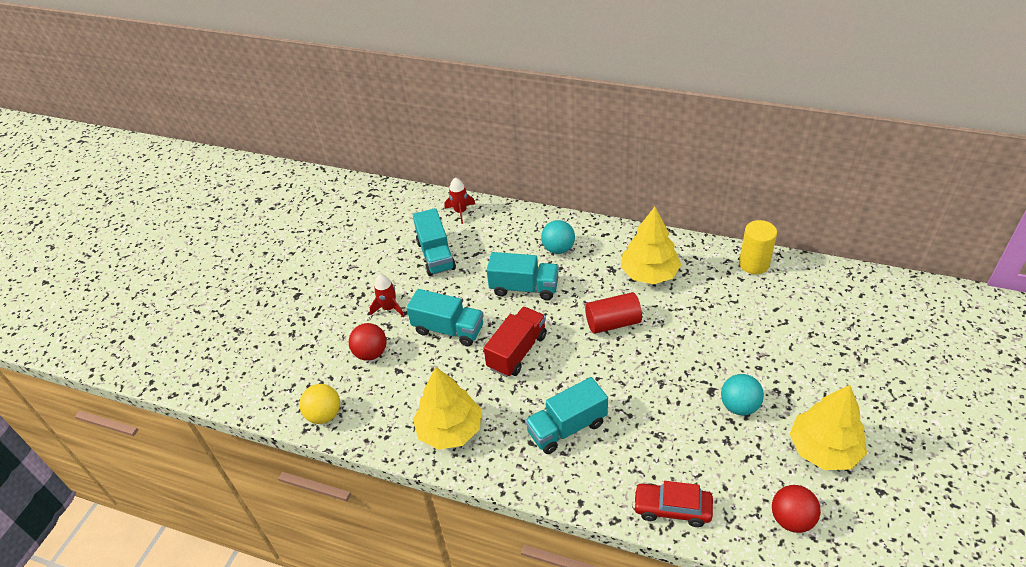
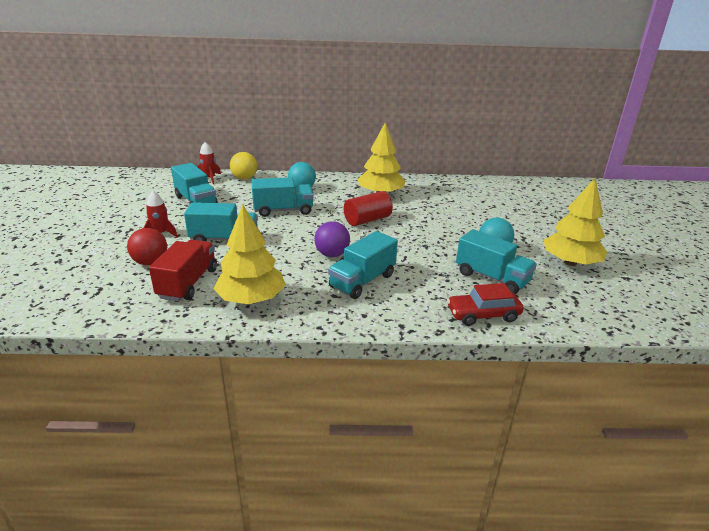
camera: 25 degrees left, 15 degrees down
(324, 415) = (109, 309): yellow ball -> yellow ball (244, 178)
(517, 351) = (294, 244): red truck -> red truck (188, 283)
(551, 377) = (332, 254): none -> purple ball
(712, 454) = (492, 278): none -> turquoise truck
(754, 264) = (452, 183): yellow cylinder -> none
(791, 519) = (579, 304): red ball -> none

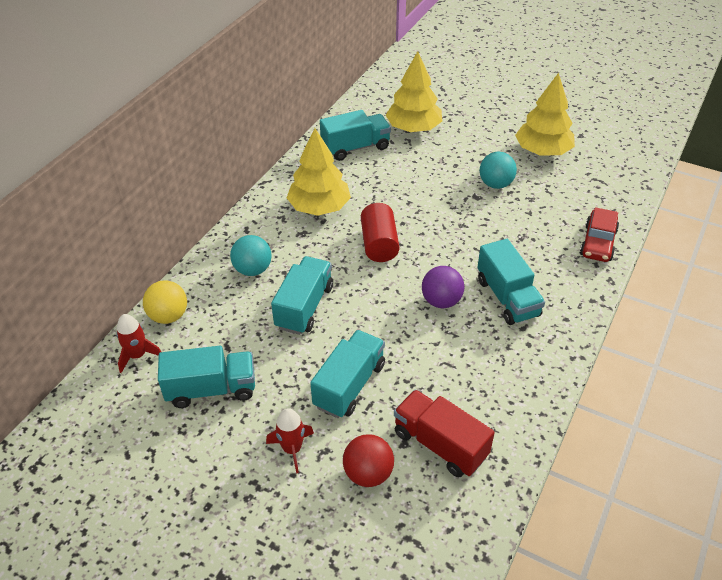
camera: 60 degrees left, 15 degrees up
(251, 299) = (500, 395): yellow tree -> yellow tree (413, 128)
(492, 278) = (544, 209): turquoise truck -> turquoise truck (355, 148)

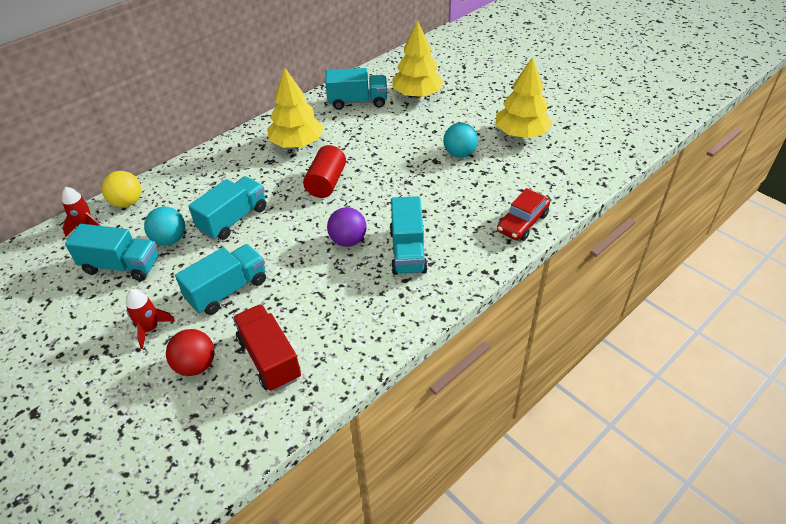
camera: 20 degrees right, 0 degrees up
(253, 270) = (213, 181): turquoise ball -> turquoise ball (170, 239)

